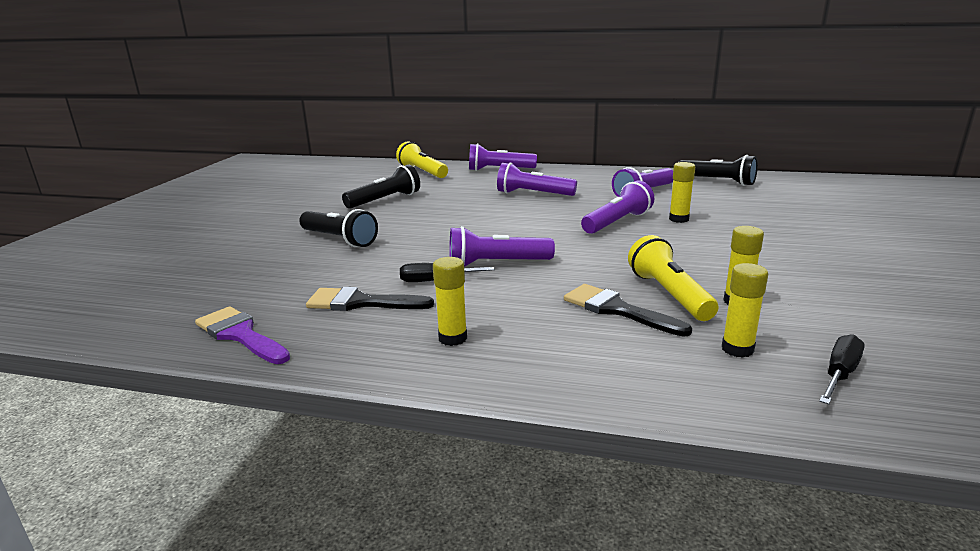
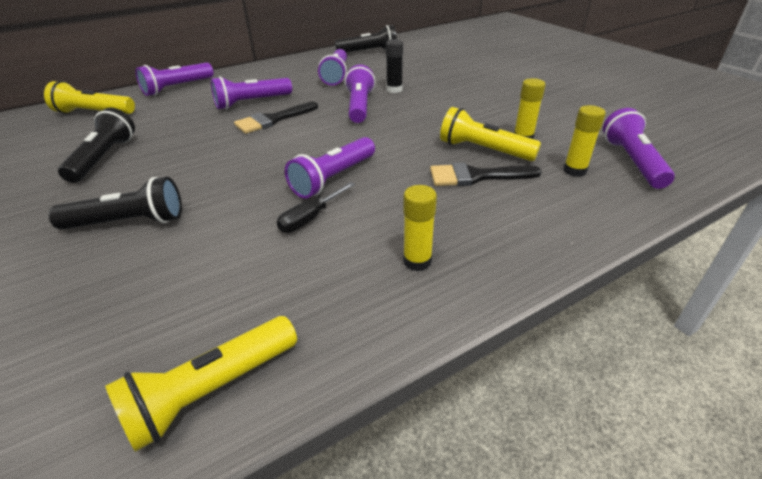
camera: 45 degrees left, 15 degrees up
(240, 335) = (211, 391): purple brush -> yellow flashlight
(361, 302) = (281, 275): black brush -> black brush (273, 120)
(678, 219) = (394, 90): yellow glue stick -> black glue stick
(839, 374) = (632, 161): black screwdriver -> purple flashlight

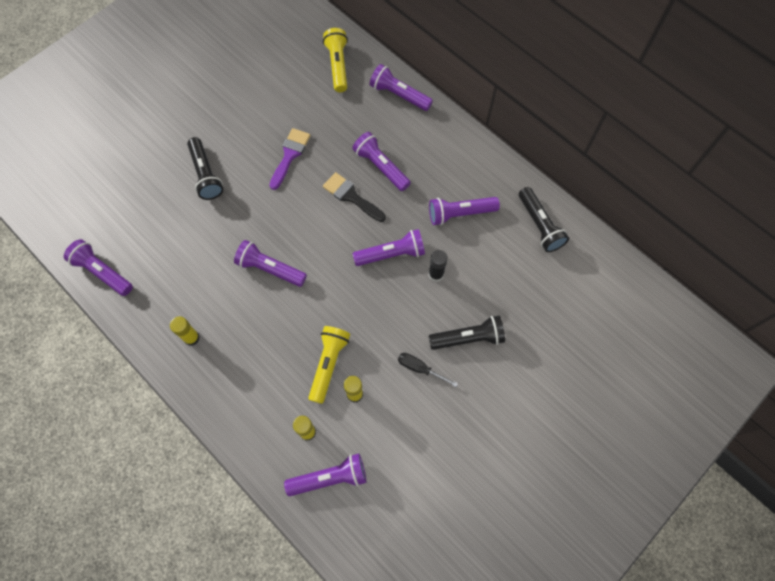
camera: 75 degrees right, 30 degrees up
(104, 158) = (273, 116): black flashlight -> black flashlight (468, 338)
(177, 151) = (290, 155): none -> purple brush
(211, 391) = (102, 272): yellow flashlight -> purple flashlight
(310, 218) = (223, 269): black screwdriver -> black screwdriver (419, 368)
(476, 176) = (288, 362): black brush -> none

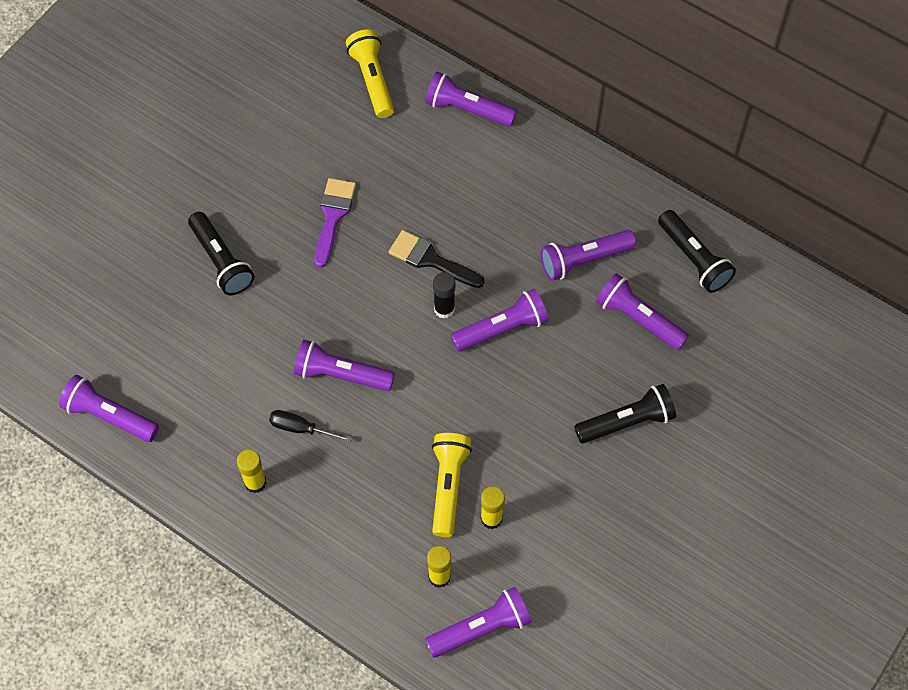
camera: 10 degrees left, 5 degrees down
(381, 167) = (463, 213): purple flashlight -> purple flashlight (638, 319)
(419, 368) = (570, 471): black screwdriver -> black screwdriver (300, 428)
(436, 274) = (567, 346): black glue stick -> black glue stick (444, 309)

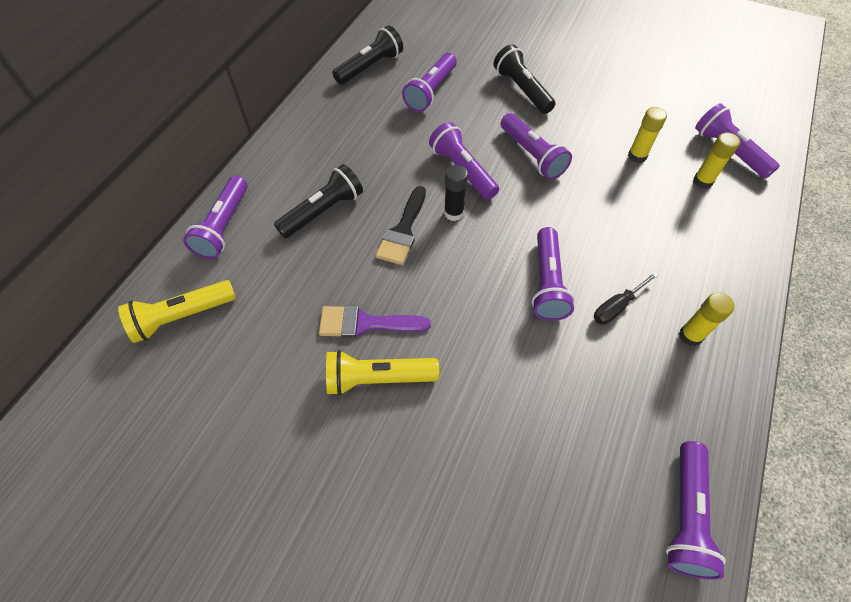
camera: 100 degrees left, 5 degrees down
(221, 261) = (444, 430): black flashlight -> black flashlight (323, 211)
(300, 428) = (616, 307): black screwdriver -> black screwdriver turned 45 degrees clockwise
(448, 486) = (622, 186): yellow flashlight -> yellow flashlight (378, 378)
(584, 260) = (383, 127): purple flashlight -> purple flashlight (532, 155)

